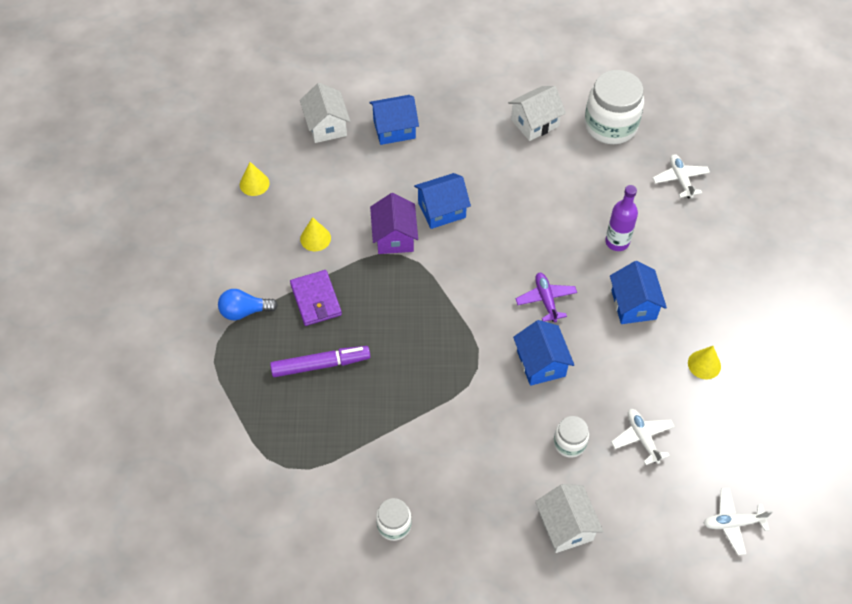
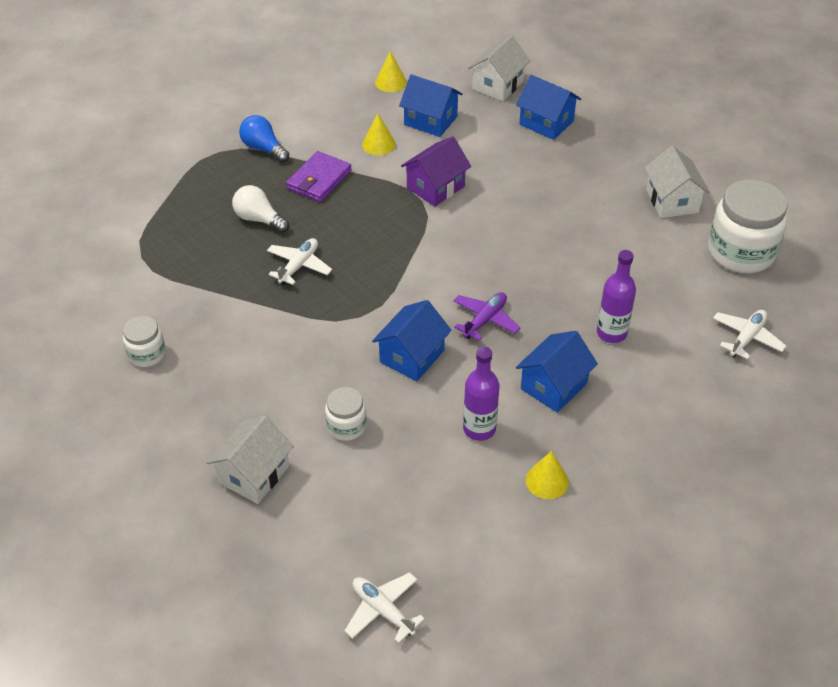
camera: 50 degrees right, 10 degrees down
(320, 365) = (259, 219): purple marker -> white light bulb
(441, 210) = (499, 198): blue house -> blue house (430, 121)
(535, 123) = (672, 201): white house -> white house turned 60 degrees clockwise
(634, 370) = (479, 429): none -> purple bottle
(642, 438) = (408, 478): white plane -> white plane (299, 266)

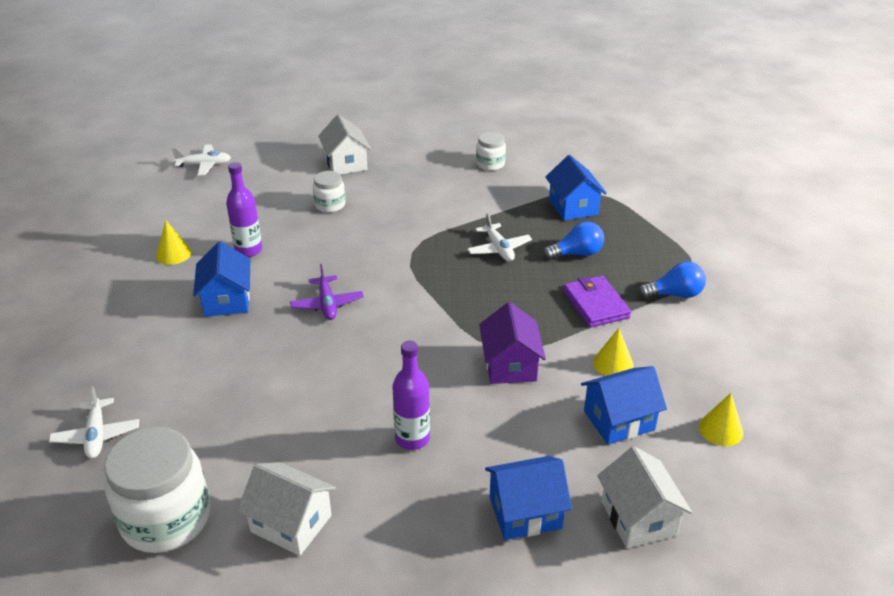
camera: 130 degrees right, 10 degrees down
(259, 219) = (576, 254): white light bulb -> blue light bulb
(412, 356) = (345, 255): blue house -> blue house (573, 207)
(611, 333) = (221, 360): purple bottle -> purple bottle (412, 438)

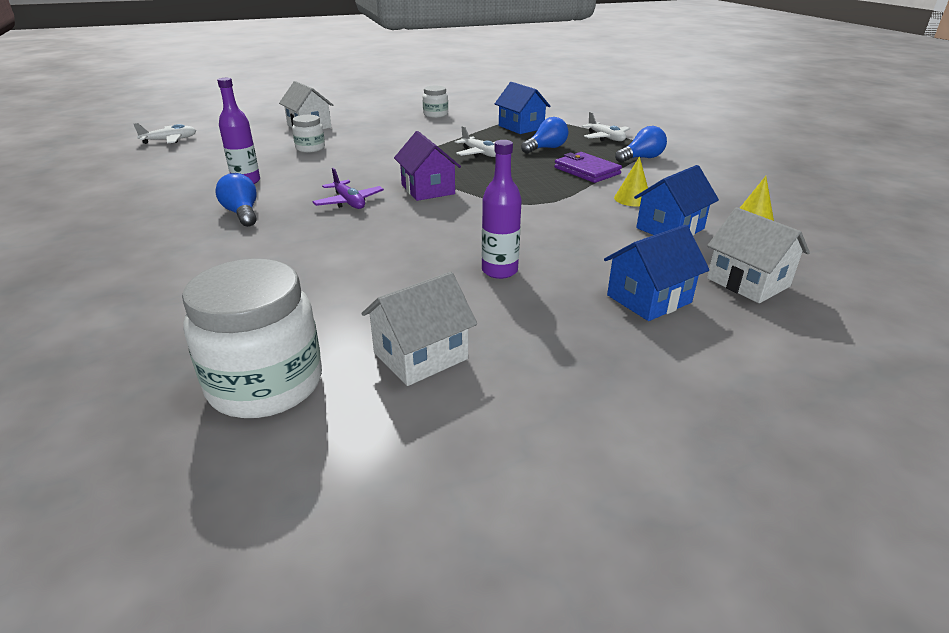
camera: 20 degrees left, 5 degrees down
(96, 435) = (137, 332): white plane -> white plane (605, 138)
(173, 254) = (166, 193): yellow cone -> none
(227, 300) = (242, 213): blue house -> blue light bulb
(291, 523) = (420, 356): white house -> white house turned 45 degrees counterclockwise
(510, 365) = (548, 212): purple house -> purple house (428, 189)

